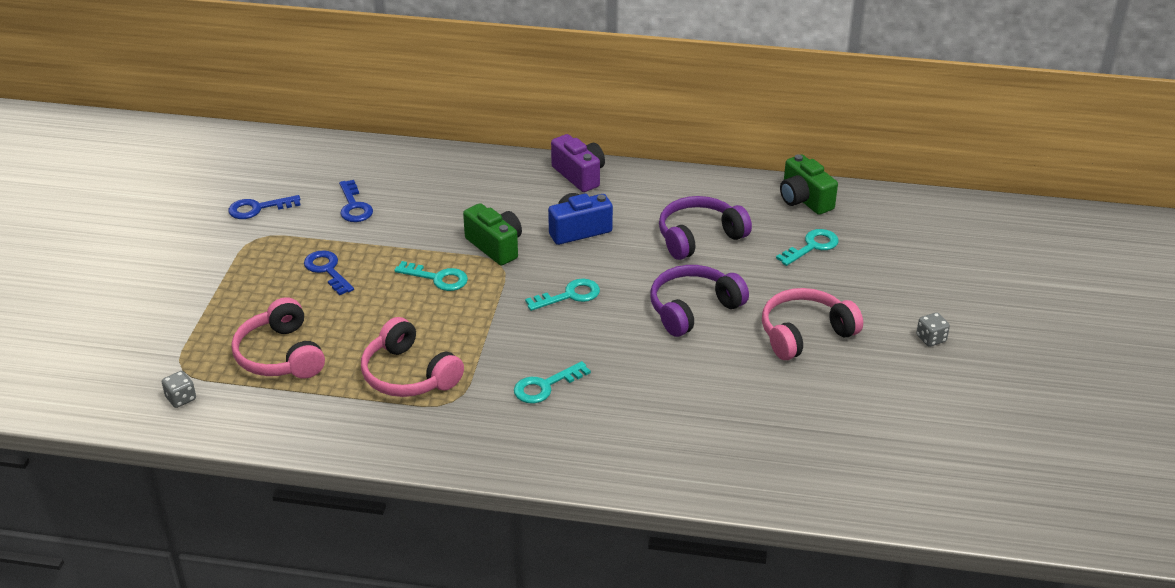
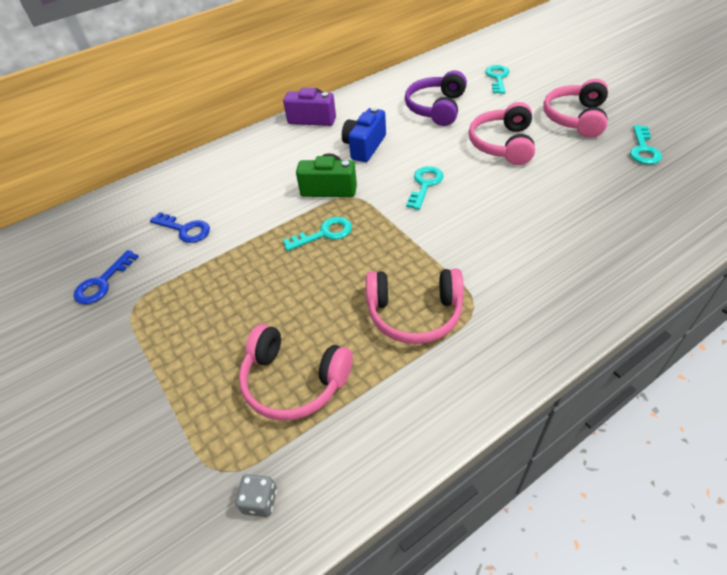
camera: 40 degrees left, 10 degrees up
(327, 270) = (232, 287): blue key -> none
(545, 386) = (510, 248): turquoise key -> turquoise key (643, 149)
(693, 309) = (502, 144): purple headphones -> pink headphones
(804, 200) = (453, 61): green camera -> none
(931, 339) = (627, 82): grey dice -> none

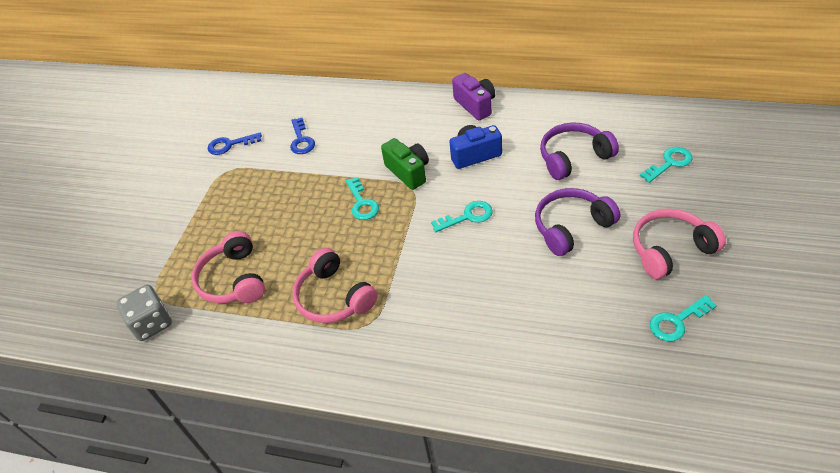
camera: 50 degrees right, 0 degrees up
(260, 501) = (152, 323): grey dice -> grey dice, size x1.80
(324, 234) = (362, 203): turquoise key -> turquoise key turned 45 degrees clockwise
(502, 144) = (571, 227): pink headphones -> purple headphones

